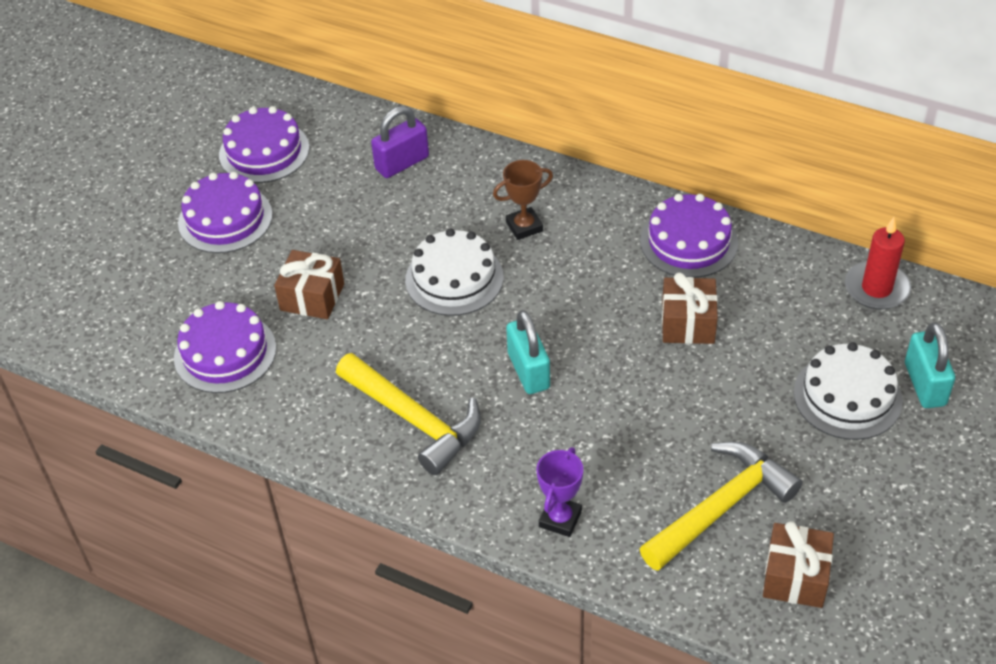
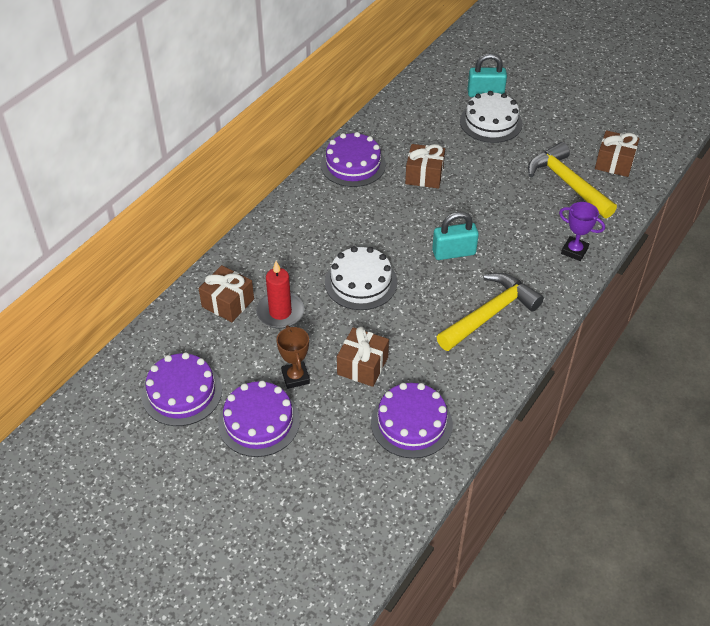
camera: 85 degrees left, 0 degrees up
(402, 163) = (228, 303): purple padlock -> brown gift
(524, 227) = (318, 241): brown trophy -> brown trophy (295, 377)
(876, 288) = (410, 96): red candle -> red candle (280, 312)

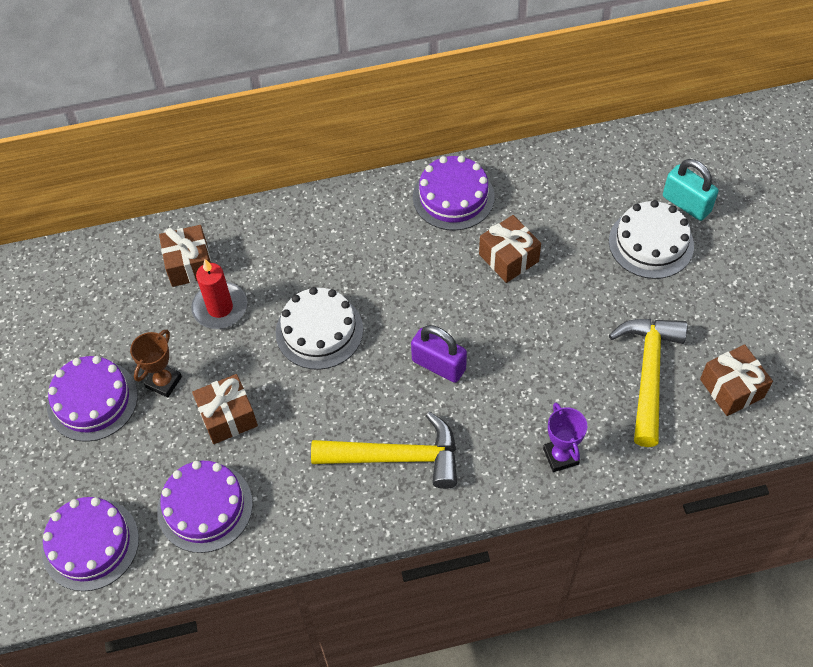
camera: 45 degrees right, 10 degrees up
(182, 393) = (67, 324): purple cake -> purple cake (90, 544)
(454, 252) = (438, 365): turquoise padlock -> purple padlock

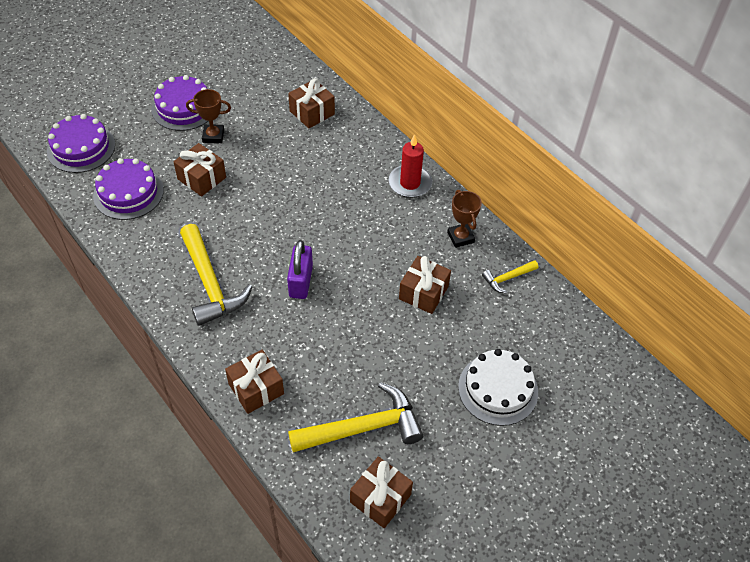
camera: 60 degrees right, 5 degrees down
(220, 308) = (286, 141): red candle -> red candle (410, 183)
(319, 331) = (294, 201): white cake -> none
(453, 197) = (460, 237): purple cake -> brown trophy
(525, 180) = (507, 278): none -> yellow hammer
(560, 456) = (256, 389): purple trophy -> brown gift
(686, 204) = (557, 404): turquoise padlock -> none

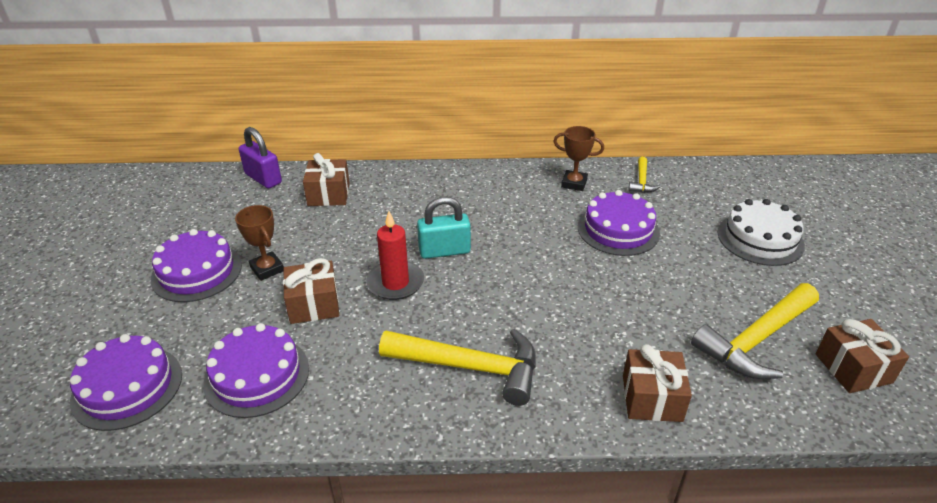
camera: 50 degrees left, 15 degrees down
(213, 136) = (267, 269): brown trophy -> brown trophy turned 75 degrees counterclockwise
(300, 281) = (533, 298): purple padlock -> purple padlock (263, 178)
(307, 208) = (444, 251): none -> turquoise padlock
(363, 428) = (756, 340): yellow hammer -> yellow hammer turned 150 degrees counterclockwise
(410, 183) = (484, 181): red candle -> red candle (395, 283)
(423, 293) = (618, 230): brown gift -> purple cake

